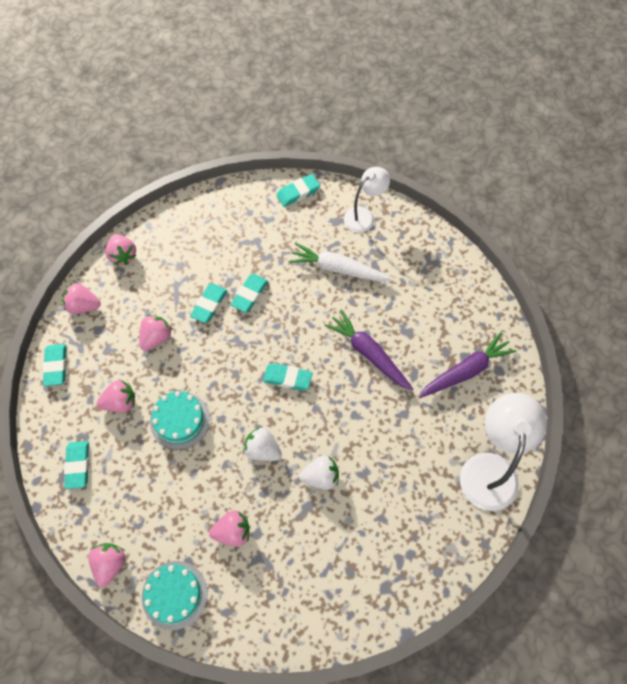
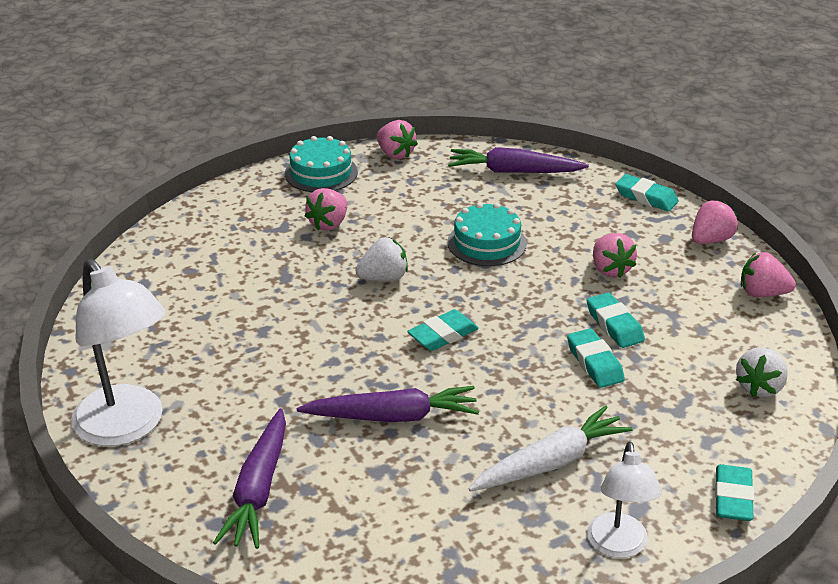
camera: 130 degrees right, 30 degrees down
(78, 465) = (514, 171): turquoise eraser -> purple carrot
(120, 402) = (554, 217): pink strawberry -> none
(321, 477) = (302, 300): white strawberry -> white strawberry (759, 387)

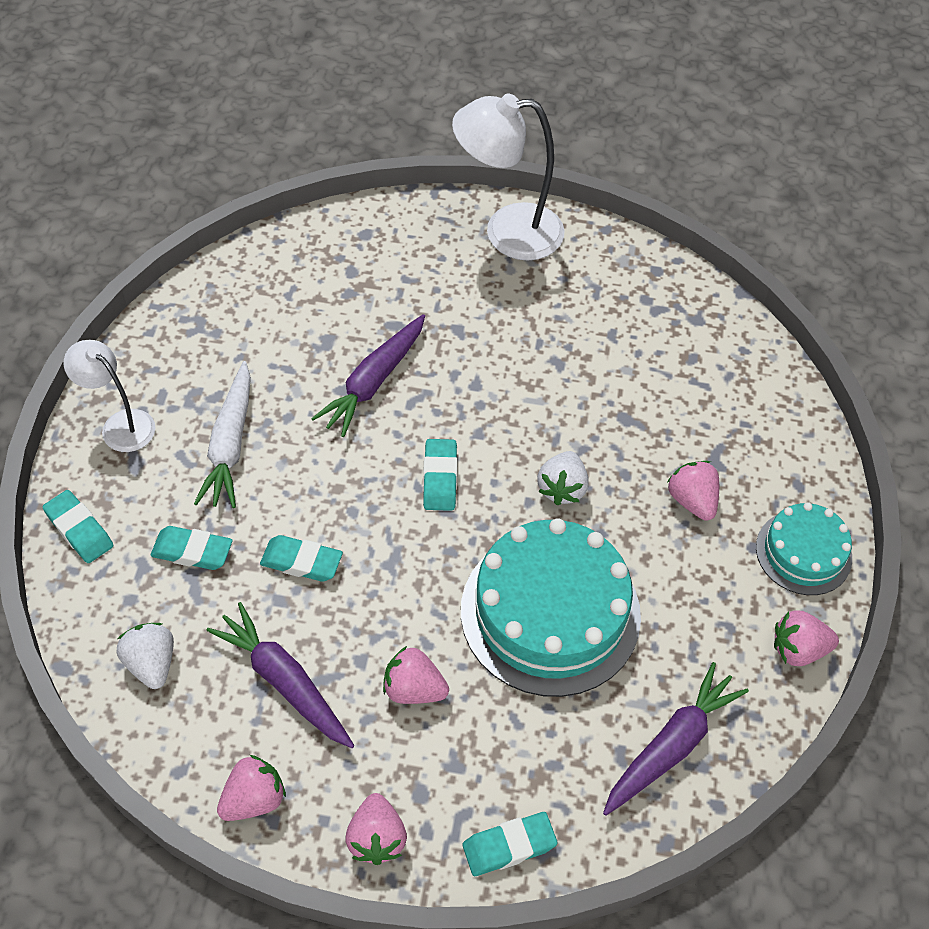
camera: 125 degrees right, 20 degrees up
(258, 489) = (374, 268): purple carrot -> purple carrot (284, 681)
(487, 243) = (550, 612): turquoise cake -> turquoise cake, size x1.82
(614, 325) = (333, 620): turquoise eraser -> turquoise eraser (192, 551)

